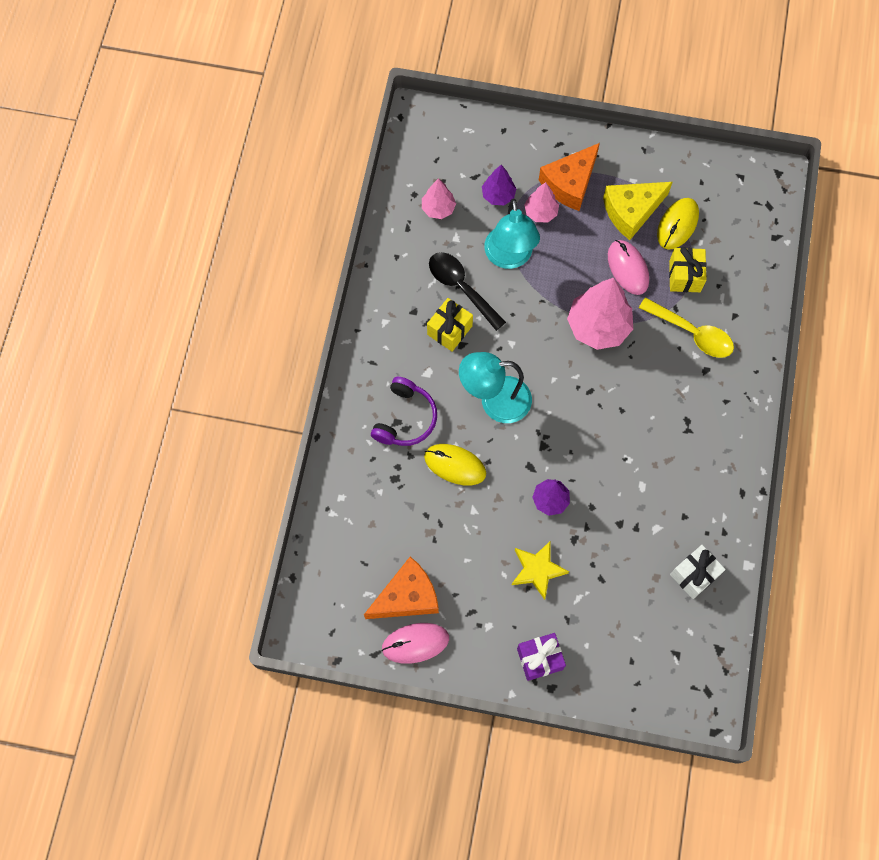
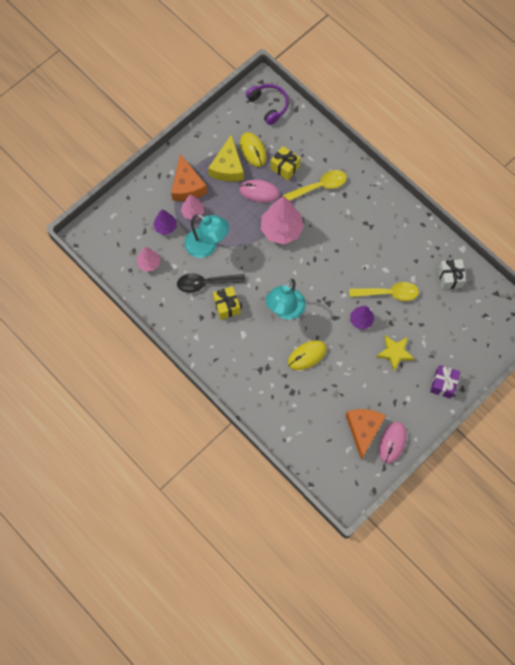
camera: 55 degrees left, 0 degrees up
(405, 418) = (261, 363): purple headphones -> purple headphones (269, 105)
(613, 510) = (388, 293): none -> yellow spoon

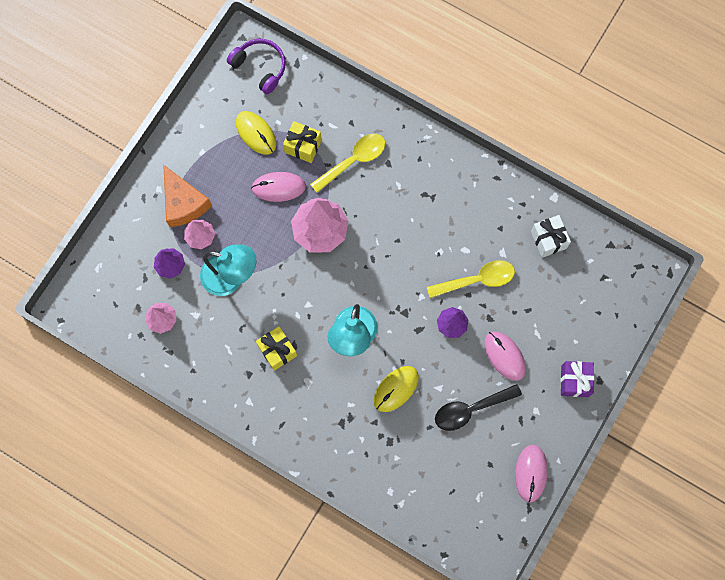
camera: 15 degrees left, 5 degrees up
(206, 283) = (242, 327): black spoon -> black spoon (470, 409)
(227, 167) = (229, 164): yellow cheese -> none
(363, 430) = (491, 466): orange cheese -> none
(394, 353) = (504, 356): yellow star -> pink mouse

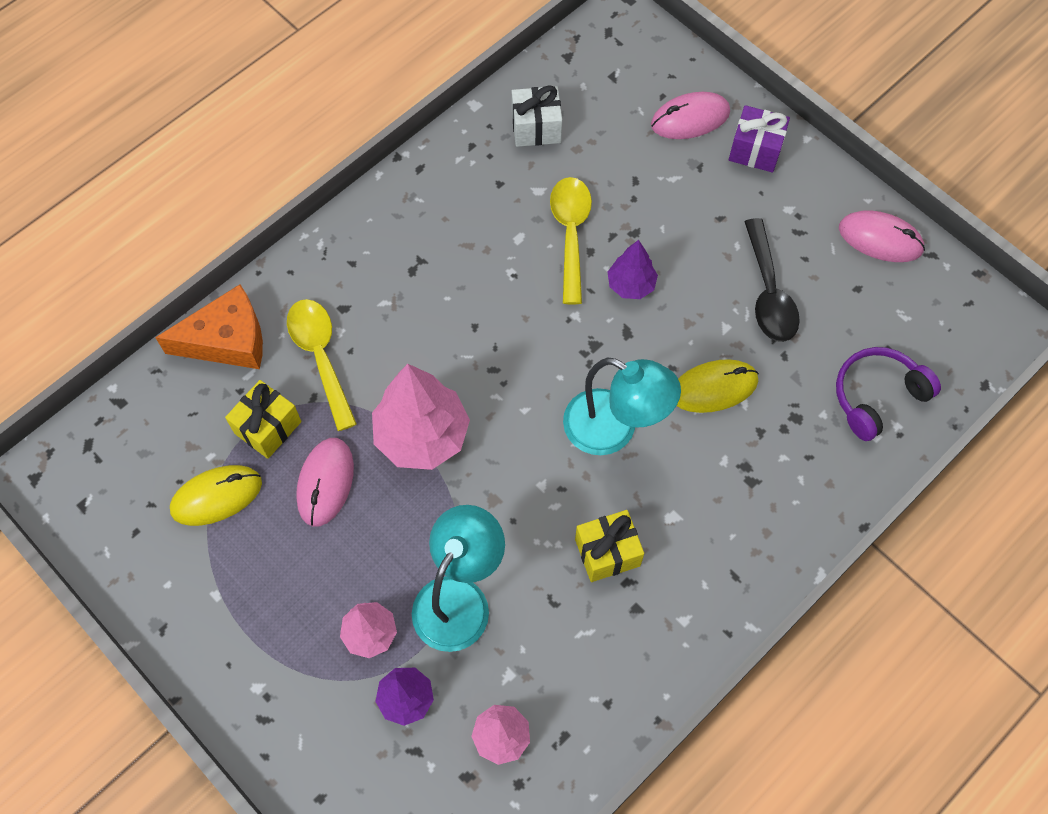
camera: 75 degrees left, 10 degrees down
(183, 203) = (298, 649): orange cheese -> orange cheese (227, 340)
(260, 67) = (101, 461): purple headphones -> purple headphones (877, 396)
(396, 389) = (714, 388): yellow mouse -> yellow mouse turned 75 degrees counterclockwise
(504, 356) = (697, 228): pink mouse -> pink mouse (690, 119)

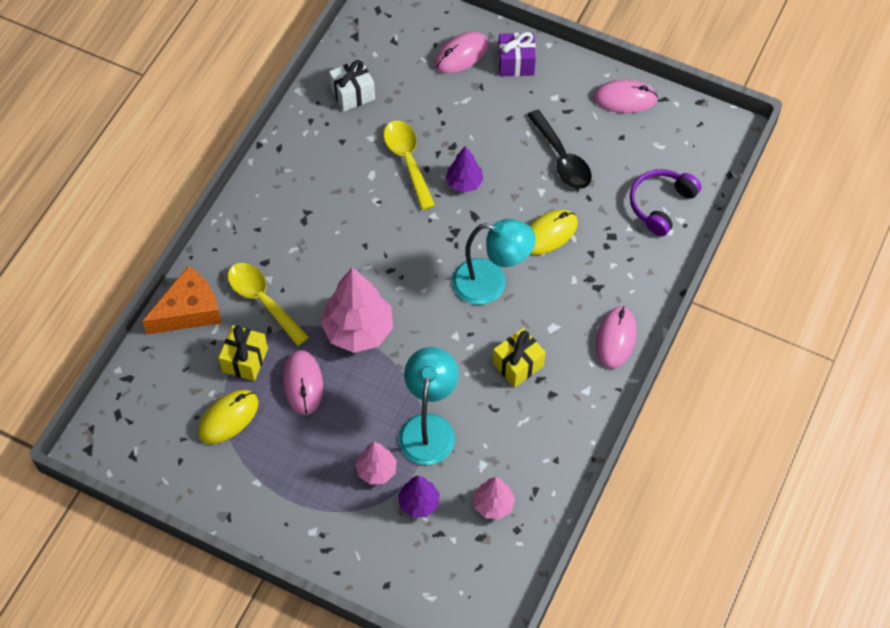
camera: 20 degrees left, 5 degrees down
(750, 561) = (615, 338): none -> pink mouse

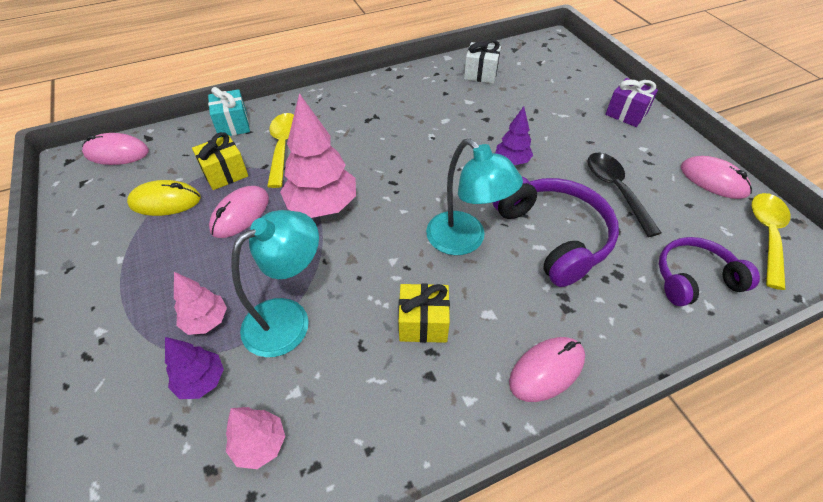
camera: 40 degrees right, 10 degrees down
(189, 311) = (233, 125): orange cheese -> turquoise gift
(407, 161) = (480, 126): yellow spoon -> yellow spoon (767, 235)
(461, 55) = (584, 90): pink mouse -> pink mouse (117, 153)
(548, 234) = (554, 236): yellow mouse -> purple headphones
(562, 158) = (615, 190): black spoon -> black spoon turned 150 degrees clockwise

